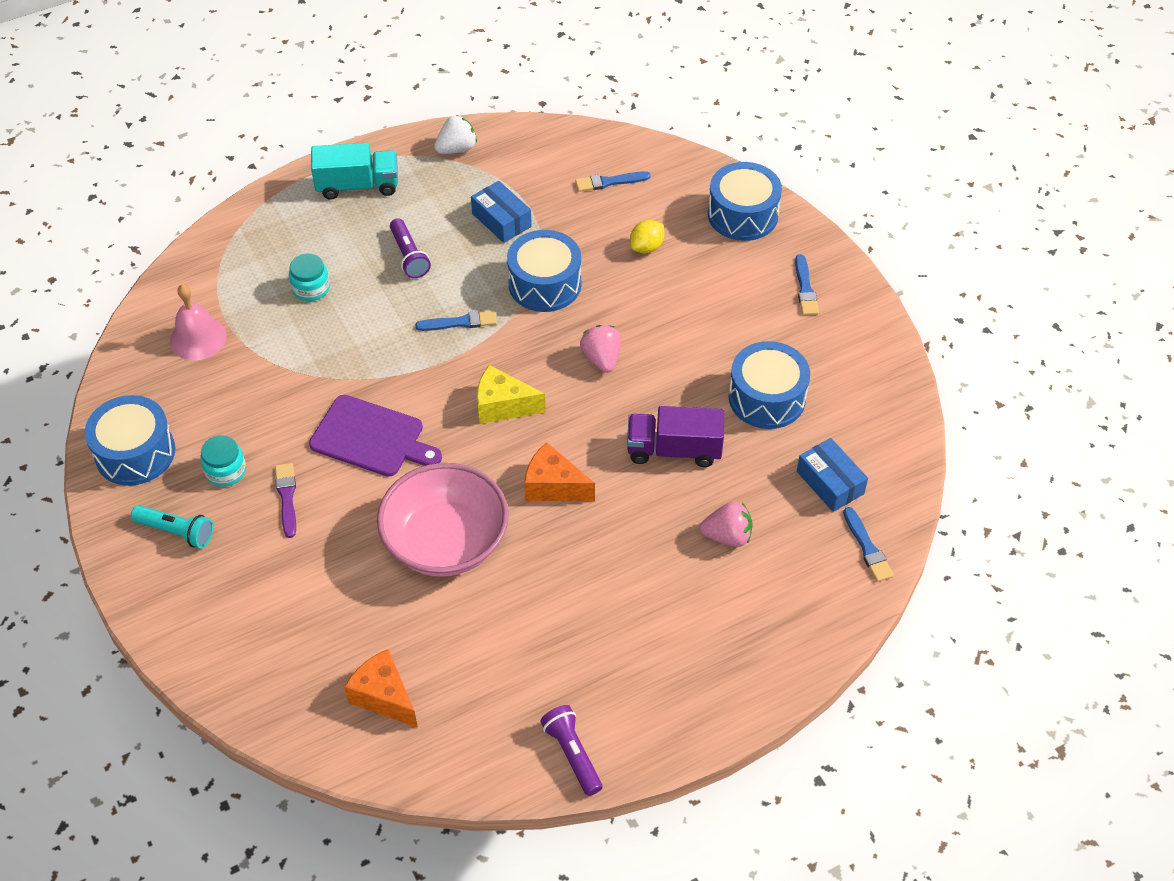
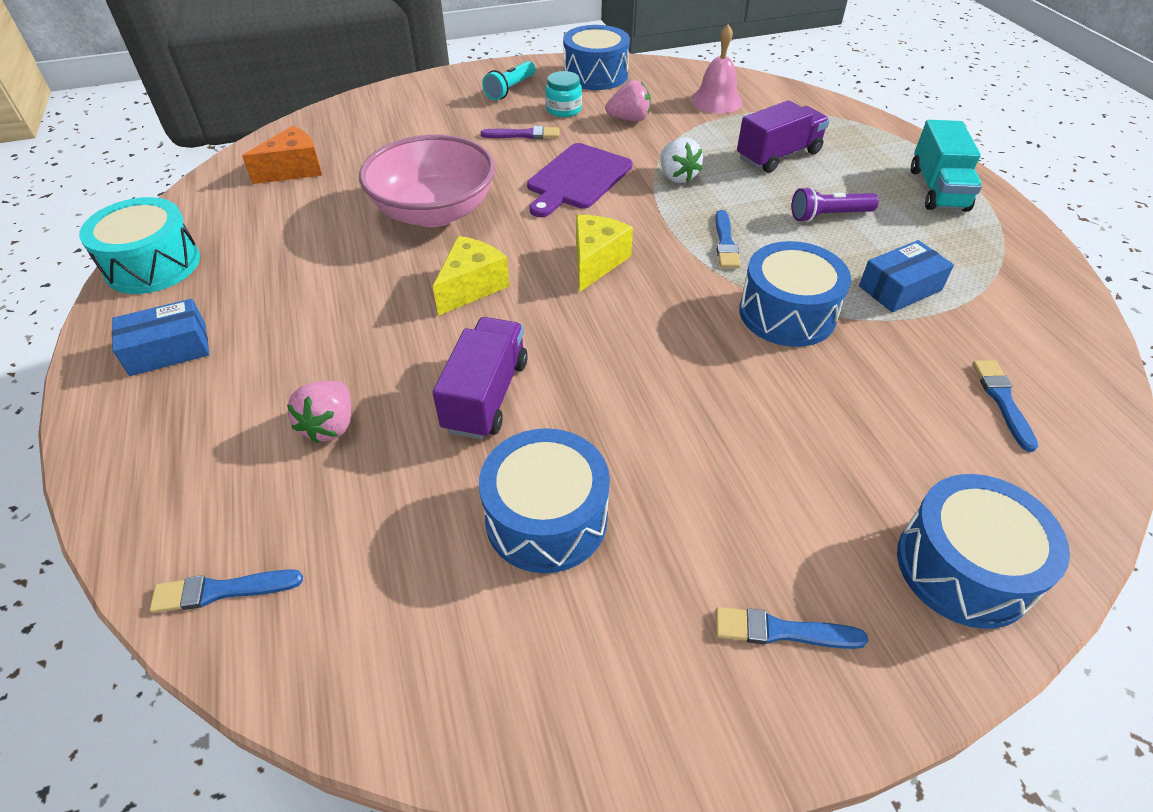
camera: 100 degrees right, 5 degrees down
(311, 288) = (778, 156): turquoise jar -> purple truck
(456, 149) = (1026, 263): white strawberry -> white strawberry (677, 176)
(553, 486) = (471, 287): orange cheese -> yellow cheese
(572, 754) = (153, 265): purple flashlight -> turquoise drum
(601, 359) = (653, 348): pink strawberry -> pink strawberry (629, 119)
(646, 247) = (866, 423): yellow lemon -> none
(830, 482) = (360, 568): blue box -> blue box (168, 349)

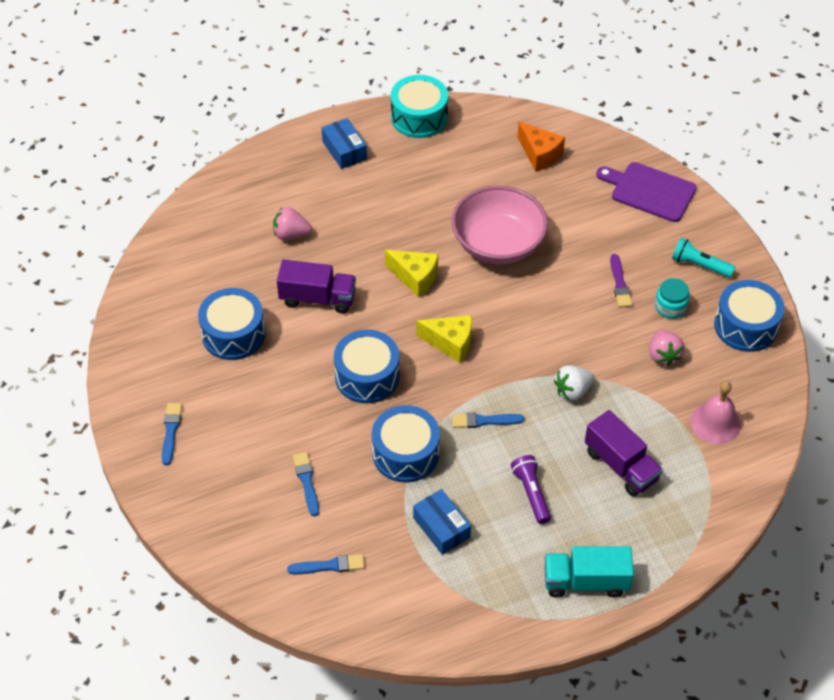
camera: 85 degrees right, 5 degrees up
(222, 590) = (192, 220): blue brush -> blue brush (307, 482)
(577, 179) = (557, 325): purple cutting board -> purple cutting board (650, 191)
(963, 567) = (206, 515): blue drum -> blue drum (367, 376)

